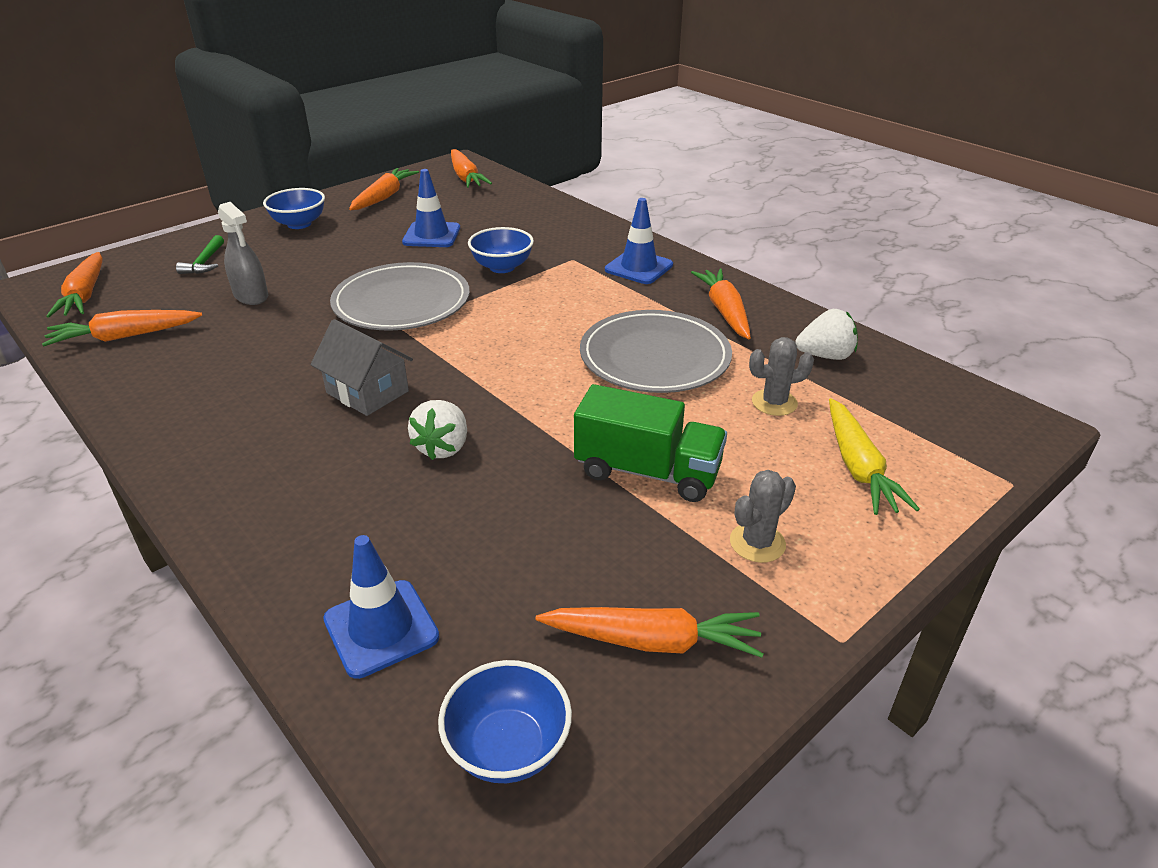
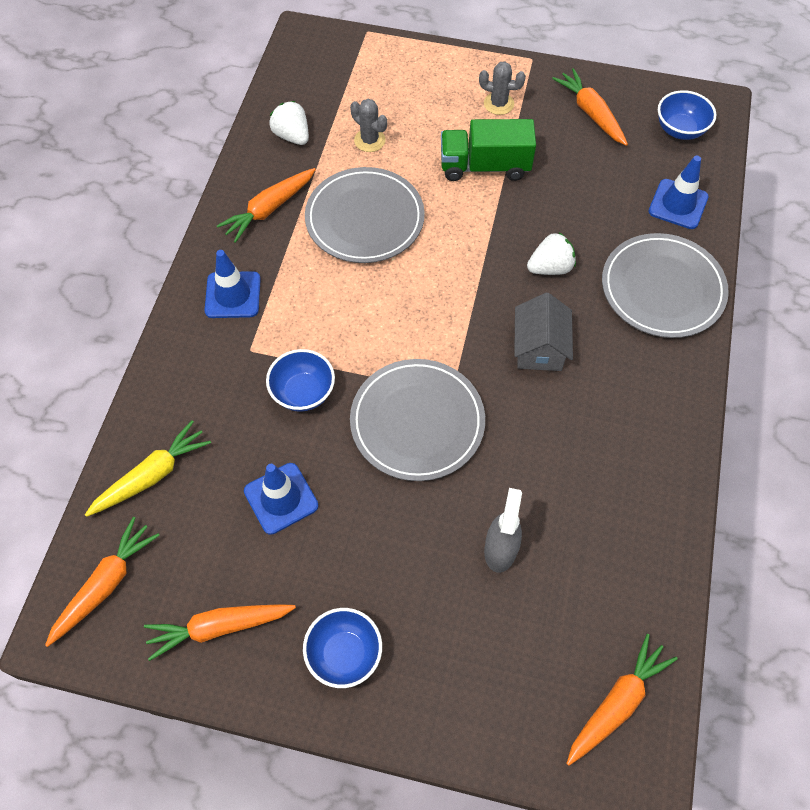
camera: 125 degrees left, 25 degrees up
(125, 336) = (629, 582): orange carrot -> none
(205, 262) = (484, 660): green hammer -> none
(297, 521) = (662, 288): none -> grey plate
(647, 471) = (485, 166): green truck -> green truck turned 75 degrees counterclockwise
(858, 467) = (403, 87): yellow carrot -> yellow carrot (152, 475)

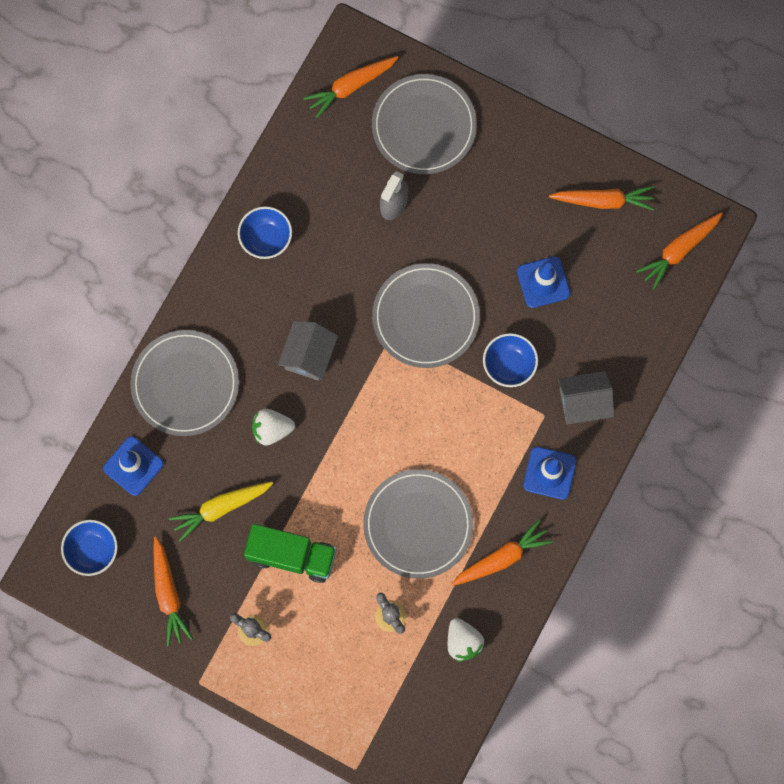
camera: 165 degrees left, 15 degrees up
(152, 475) = (637, 325): yellow carrot -> yellow carrot (221, 508)
(206, 373) = (583, 402): none -> grey house
(344, 654) = (521, 162): blue bowl -> blue bowl (266, 239)
(495, 670) = (424, 126): none -> grey plate

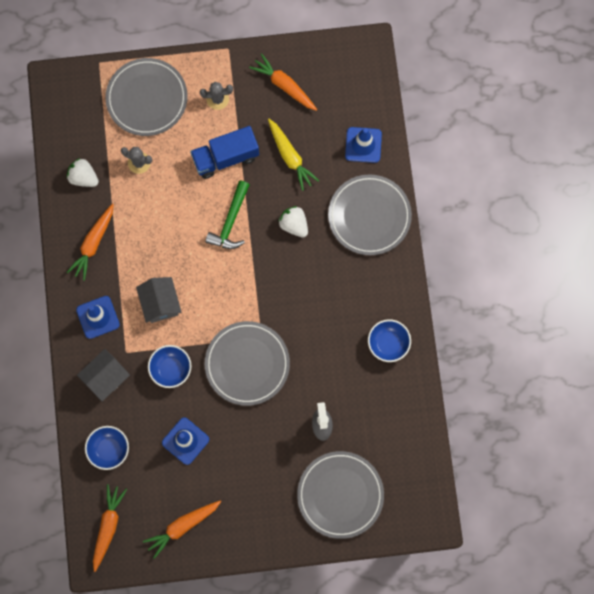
camera: 145 degrees right, 0 degrees up
(92, 550) = (349, 79): blue bowl -> blue bowl (109, 449)
(221, 508) = (290, 156): yellow carrot -> yellow carrot turned 120 degrees clockwise
(272, 429) = (294, 225): white strawberry -> white strawberry turned 90 degrees counterclockwise
(292, 555) = (225, 157): green truck -> blue truck
(309, 355) = (305, 287): grey house -> grey house (160, 303)
(336, 480) = (230, 221): none -> green hammer
(351, 86) = (409, 488): orange carrot -> none
(418, 524) = (160, 229): grey plate -> grey plate (147, 98)

